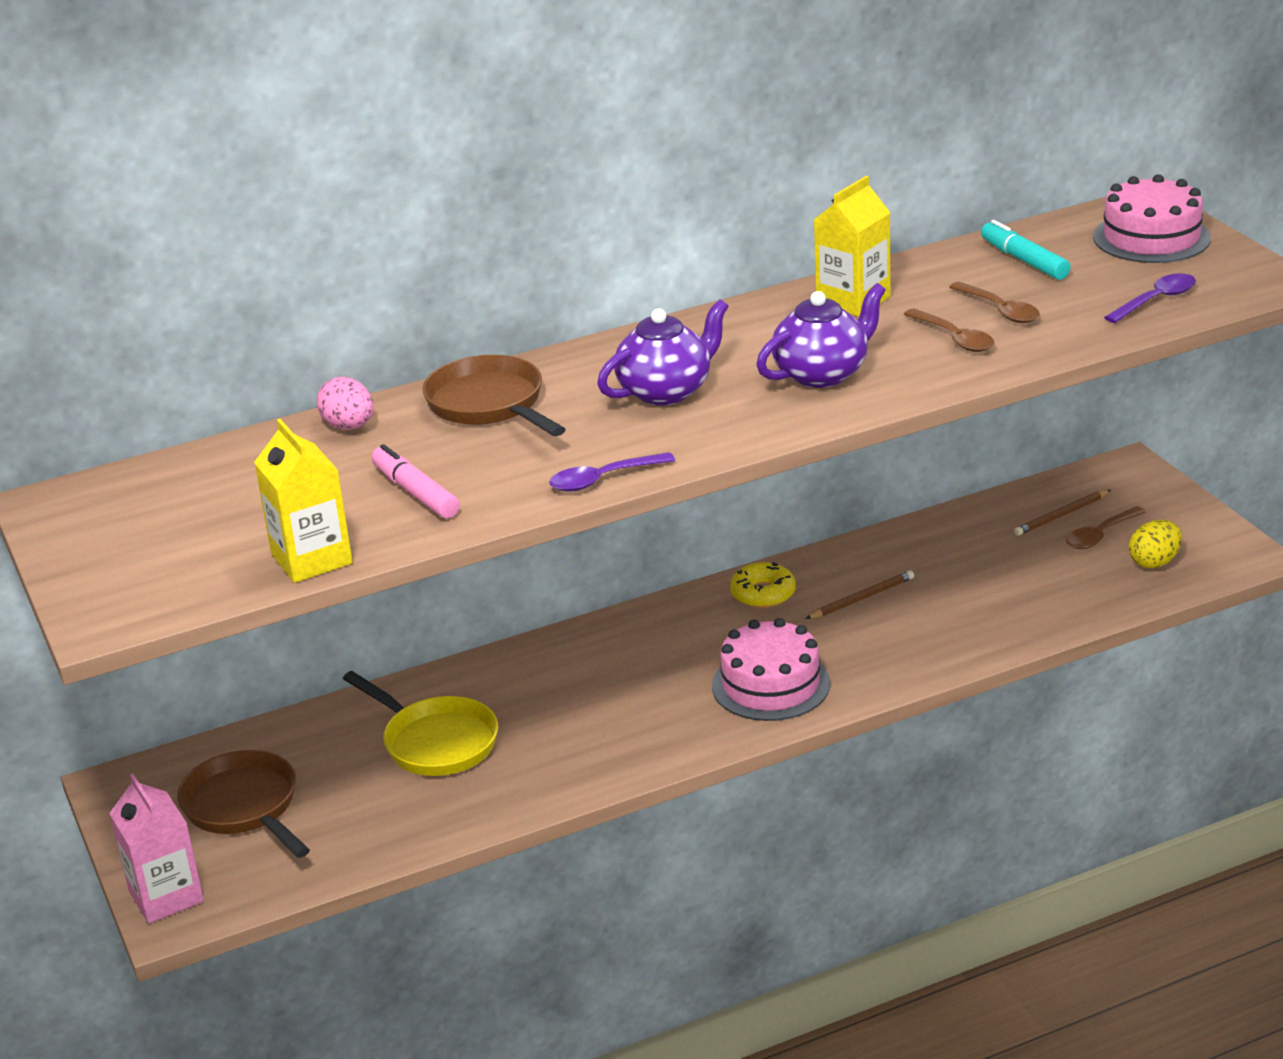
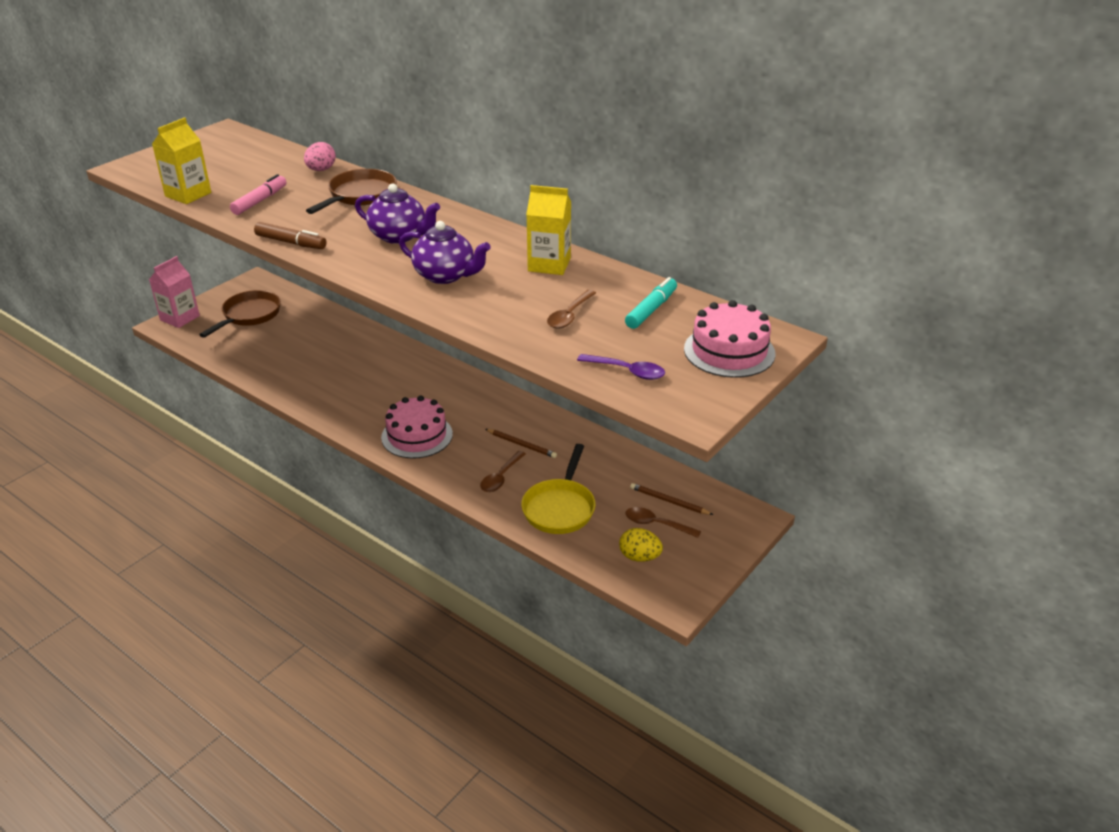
camera: 60 degrees right, 5 degrees up
(435, 742) = (319, 348): yellow pan -> yellow pan (560, 508)
(603, 479) = (291, 242): purple spoon -> brown marker
(763, 594) = (505, 408): yellow donut -> none
(954, 338) = (519, 308): brown spoon -> brown spoon (501, 477)

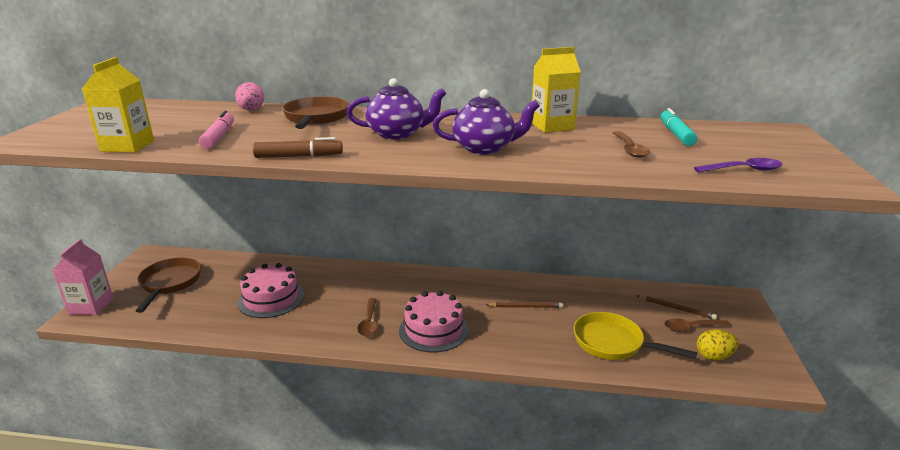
camera: 30 degrees left, 10 degrees down
(501, 477) = (540, 337): brown spoon -> brown spoon (369, 322)
(560, 508) = (613, 343): yellow pan -> yellow pan turned 135 degrees clockwise
(669, 501) = (676, 308): brown pencil -> brown pencil turned 150 degrees counterclockwise
(729, 351) = (775, 143): pink cake -> pink cake (271, 299)

